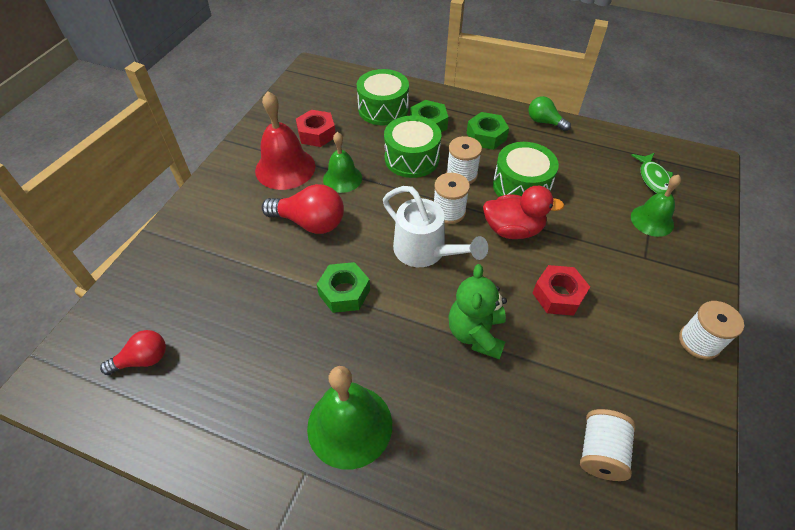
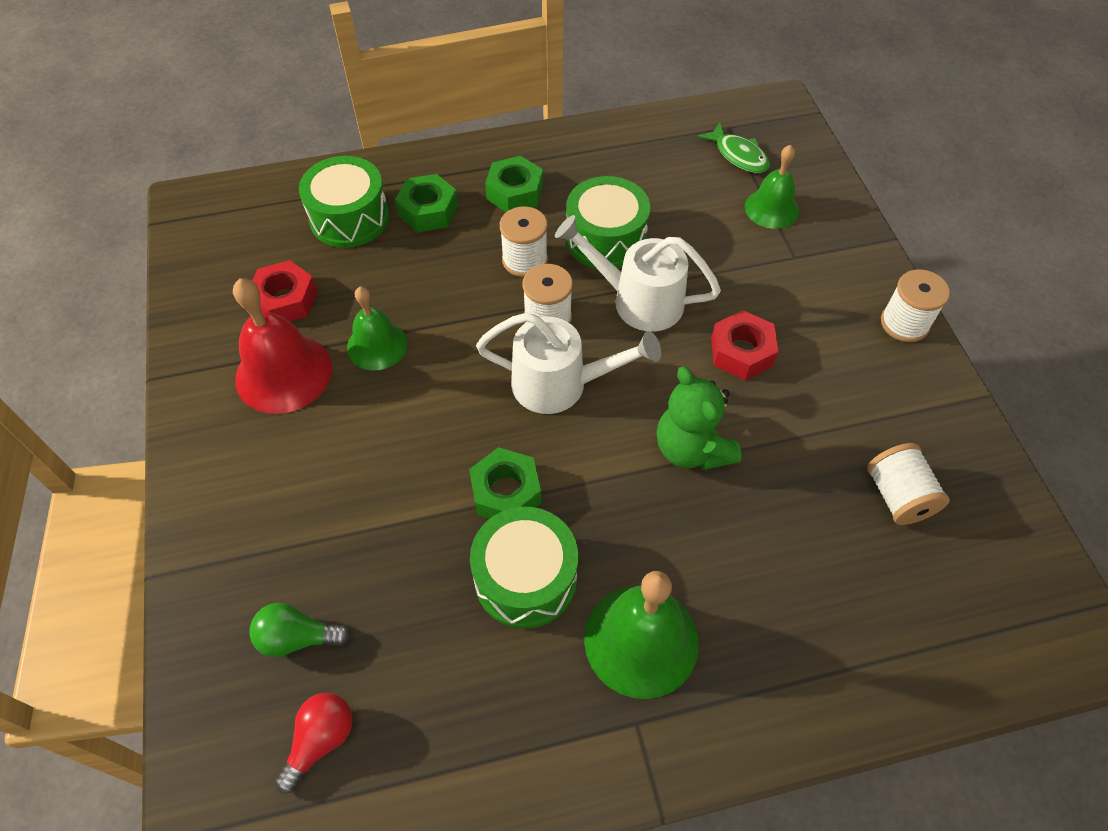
camera: 35 degrees left, 5 degrees up
(310, 222) = (385, 429): red light bulb -> none
(412, 158) = (445, 270): green drum -> green drum (525, 578)
(513, 230) = (637, 300): red duck -> white watering can
(544, 122) = (569, 139): green light bulb -> green light bulb (297, 638)

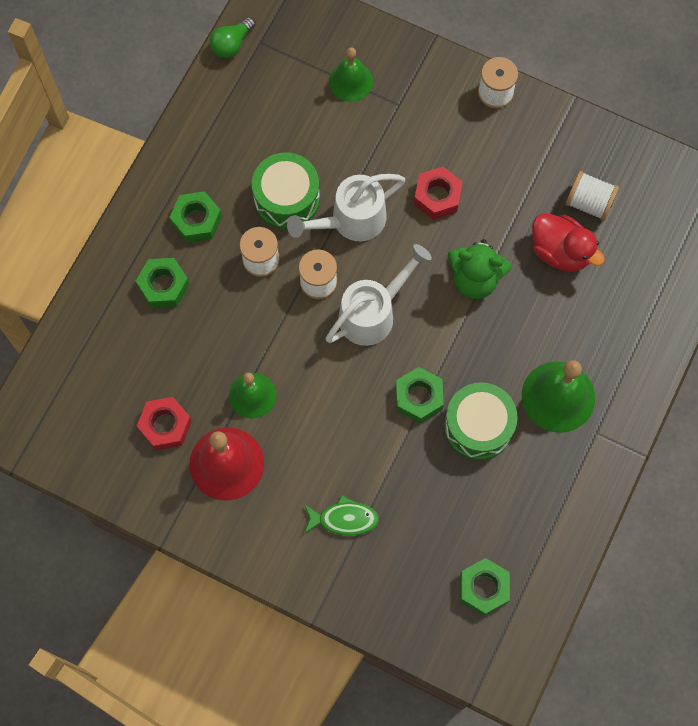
camera: 50 degrees left, 15 degrees up
(297, 638) = (417, 565): green light bulb -> green light bulb (231, 44)
(320, 740) = (483, 588): red light bulb -> green nut
(349, 218) = (125, 339): green drum -> none
(738, 155) = (290, 59): green fish -> green fish (344, 519)
(812, 509) = (560, 251): none -> red duck

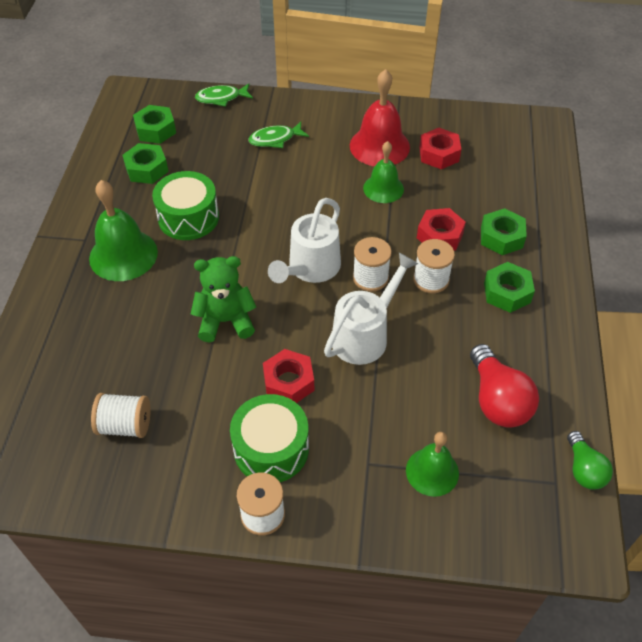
camera: 160 degrees right, 20 degrees down
(225, 309) = (440, 236): none -> red nut
(231, 44) = (584, 469): green light bulb -> green light bulb turned 150 degrees clockwise
(266, 121) = (497, 400): none -> red light bulb
(286, 198) = (436, 335): green drum -> green drum (271, 448)
(386, 622) = (221, 98): none -> green fish
(419, 397) = (246, 222): green nut -> green nut (147, 169)
(560, 251) = (146, 369): red duck -> none

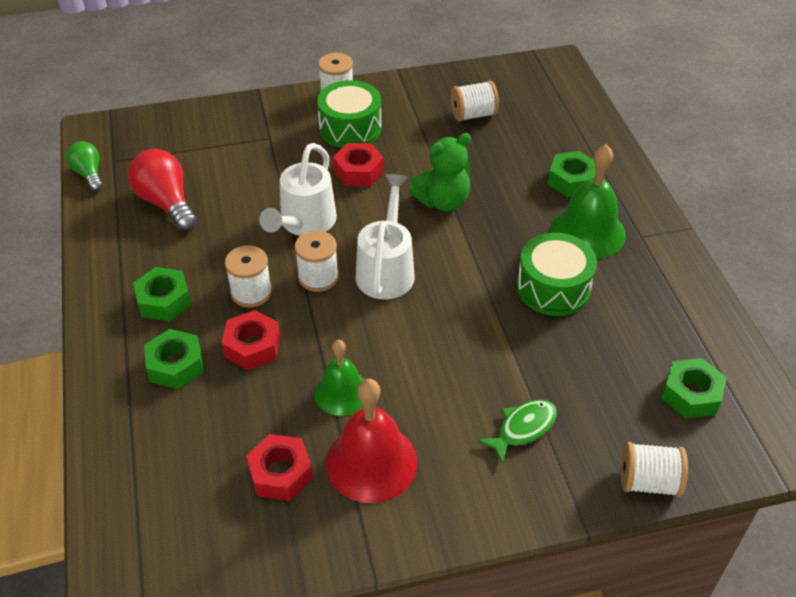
camera: 160 degrees right, 5 degrees down
(147, 169) = (650, 333): green nut -> green nut (571, 180)
(221, 98) = (648, 482): green fish -> white spool
(432, 471) = (216, 144): green bell -> none

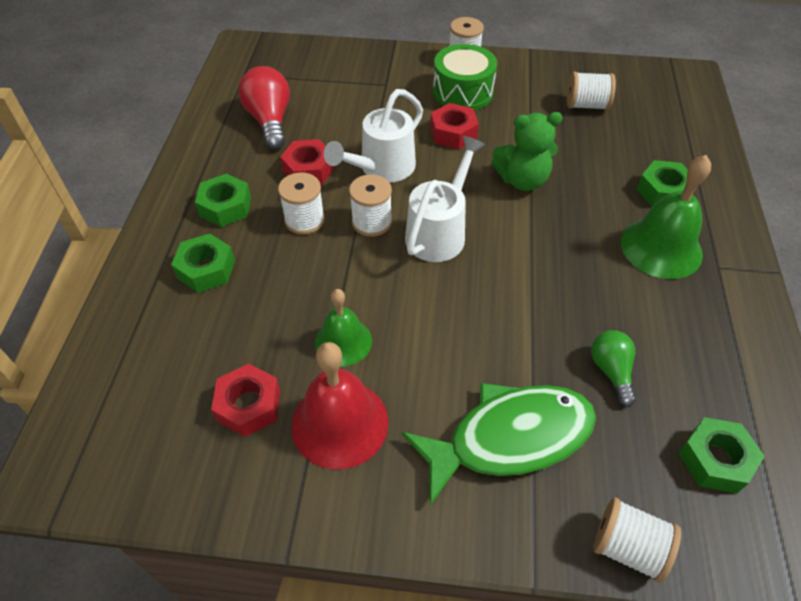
camera: 20 degrees right, 5 degrees up
(89, 174) = (219, 81): green light bulb -> green light bulb (611, 371)
(252, 346) = (282, 271): red nut -> red nut (308, 169)
(522, 429) = (509, 438): green fish -> green fish, size x1.96
(553, 288) = (601, 296): green drum -> none

